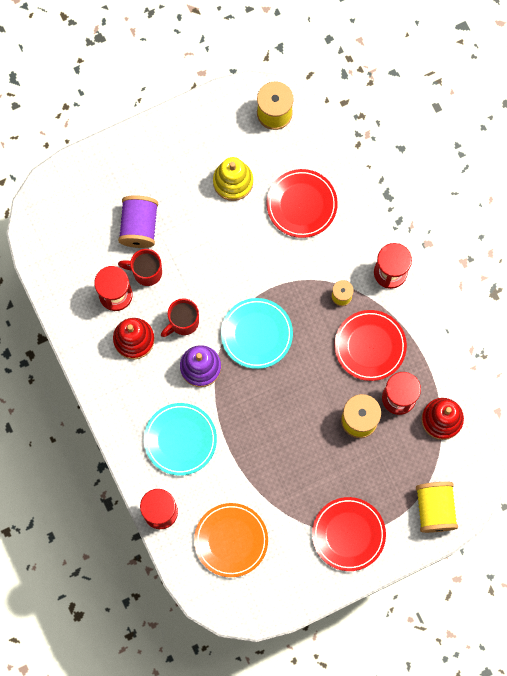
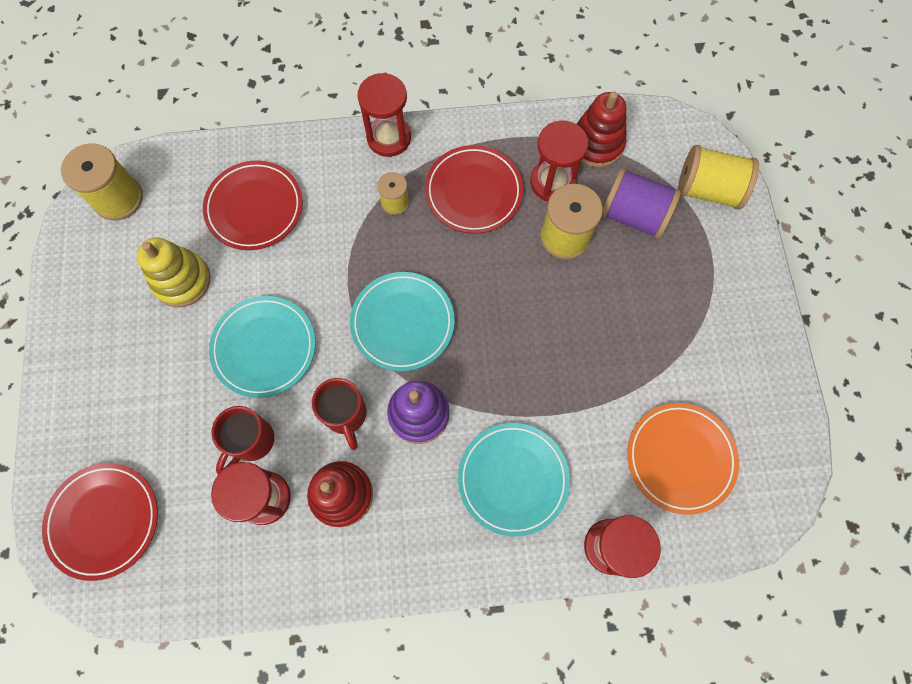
camera: 70 degrees left, 5 degrees down
(139, 226) = (182, 427): purple spool -> purple spool (633, 215)
(207, 253) = (264, 348): none -> turquoise plate
(348, 534) = (713, 301): red plate -> red plate (104, 520)

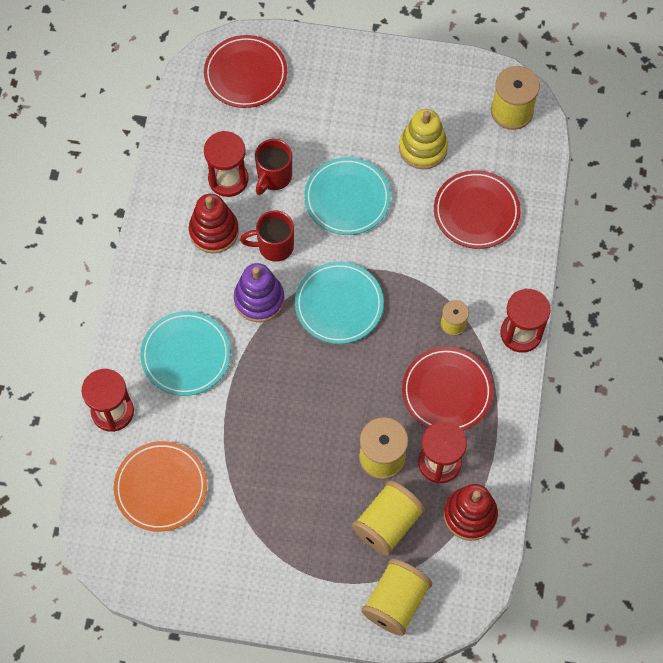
camera: 105 degrees right, 5 degrees down
(251, 441) = (273, 177): red mug -> red mug turned 105 degrees counterclockwise
(633, 215) = (387, 524): purple spool -> yellow spool

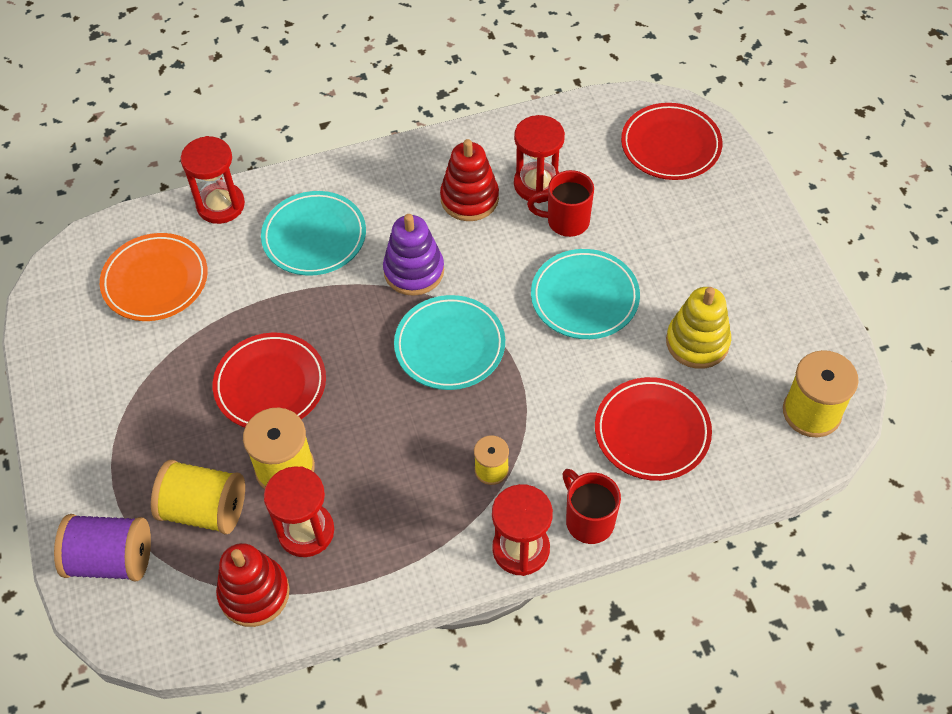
camera: 65 degrees right, 10 degrees down
(274, 246) = (484, 257): red mug -> red mug (588, 520)
(395, 602) = (111, 559): yellow spool -> purple spool
(447, 391) = (400, 500): red plate -> red plate (270, 384)

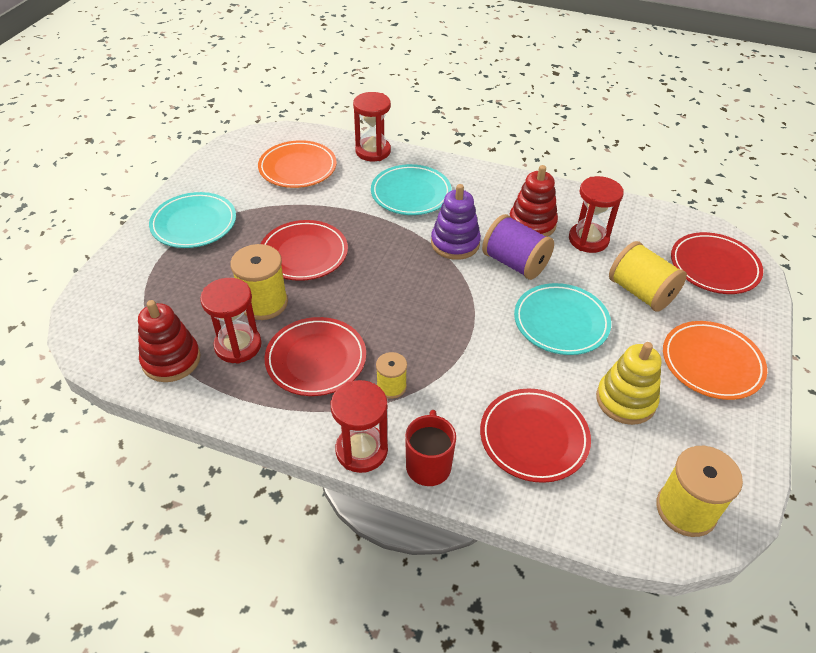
camera: 35 degrees right, 10 degrees down
(111, 559) = (119, 289): purple spool -> purple spool (515, 263)
(204, 509) = (196, 296): yellow spool -> yellow spool (640, 292)
(397, 492) = (316, 359): none -> red plate
(450, 346) = (437, 297): turquoise plate -> turquoise plate (194, 224)
(566, 221) = (589, 270): red mug -> none
(738, 256) = (711, 363): none -> orange plate

